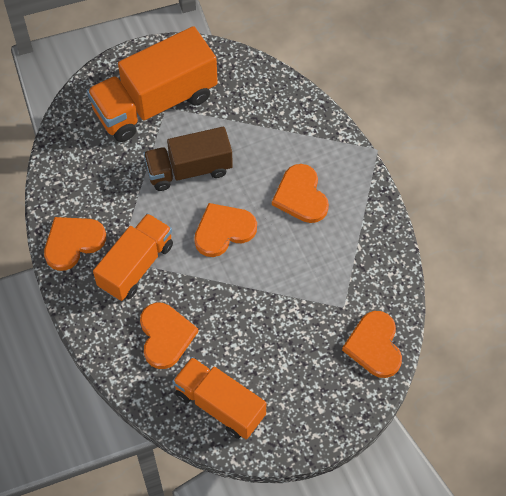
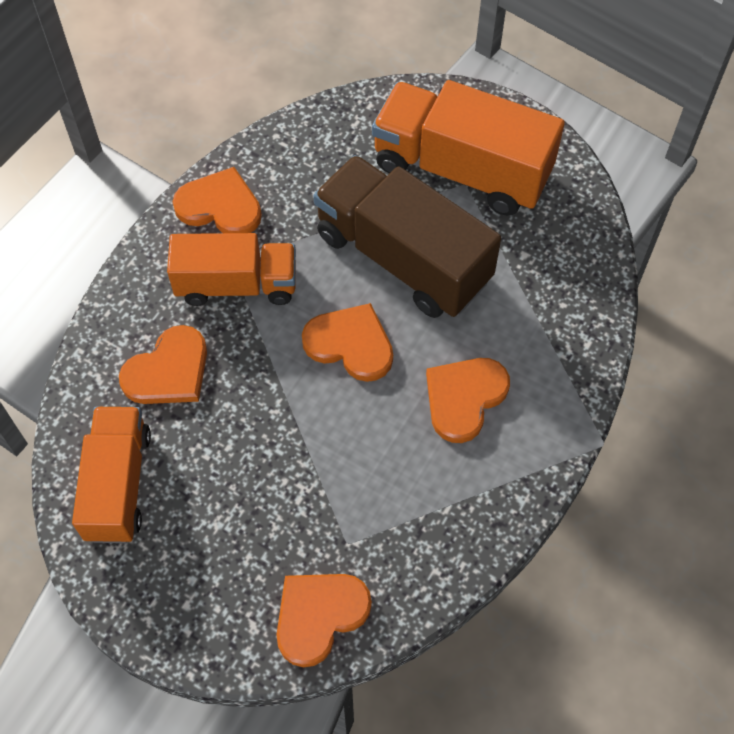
camera: 55 degrees right, 0 degrees up
(189, 170) = (402, 258): brown truck -> brown truck, size x1.51

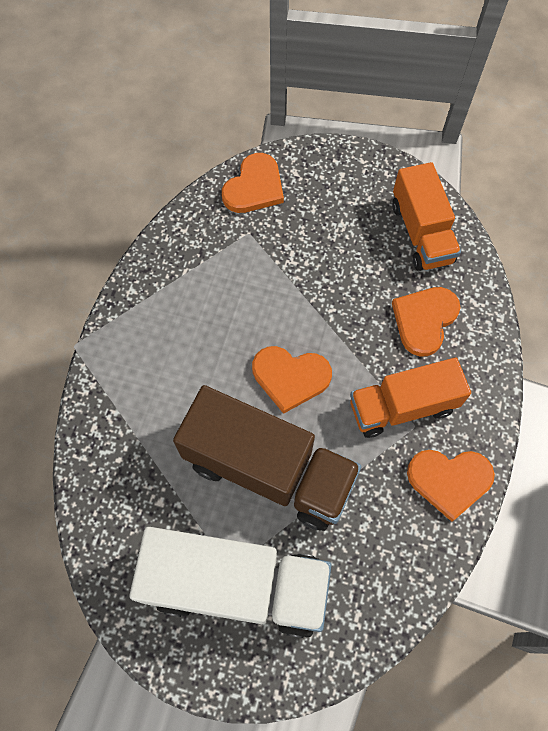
camera: 165 degrees right, 5 degrees up
(461, 169) = (236, 585): orange truck -> white truck
(464, 398) = (188, 355): orange heart -> none

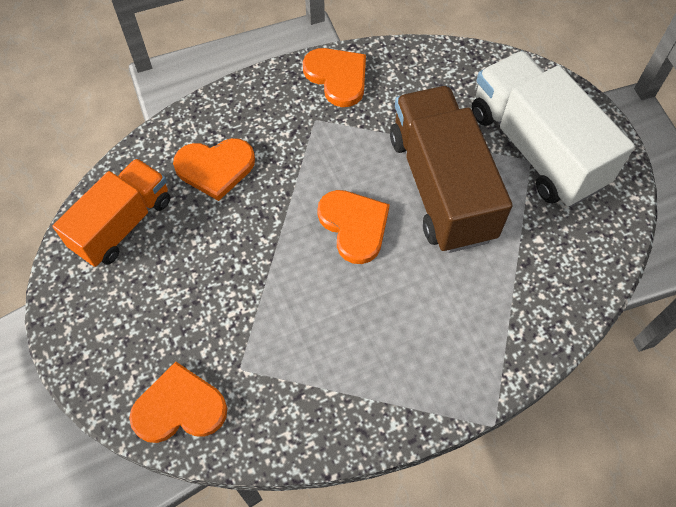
camera: 130 degrees left, 5 degrees down
(402, 407) = (307, 136): orange truck -> none

